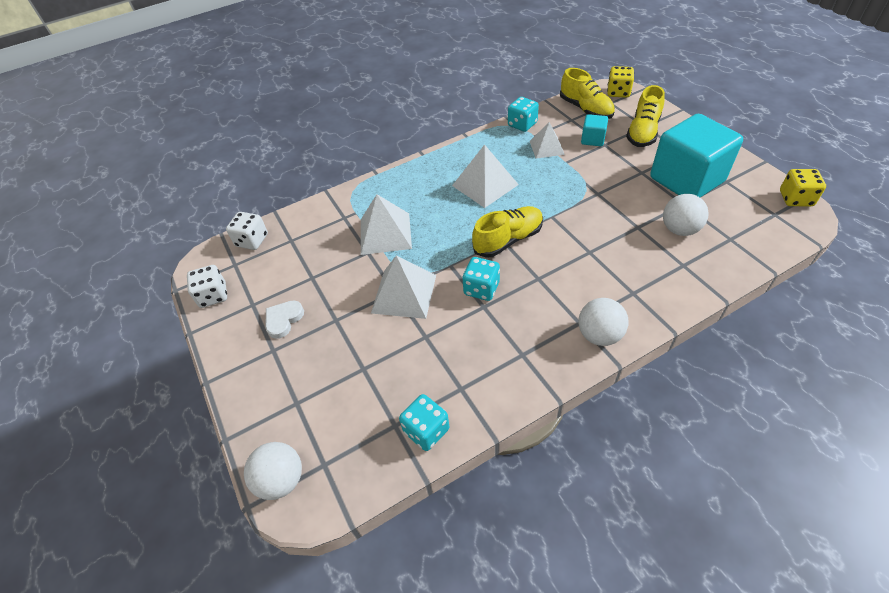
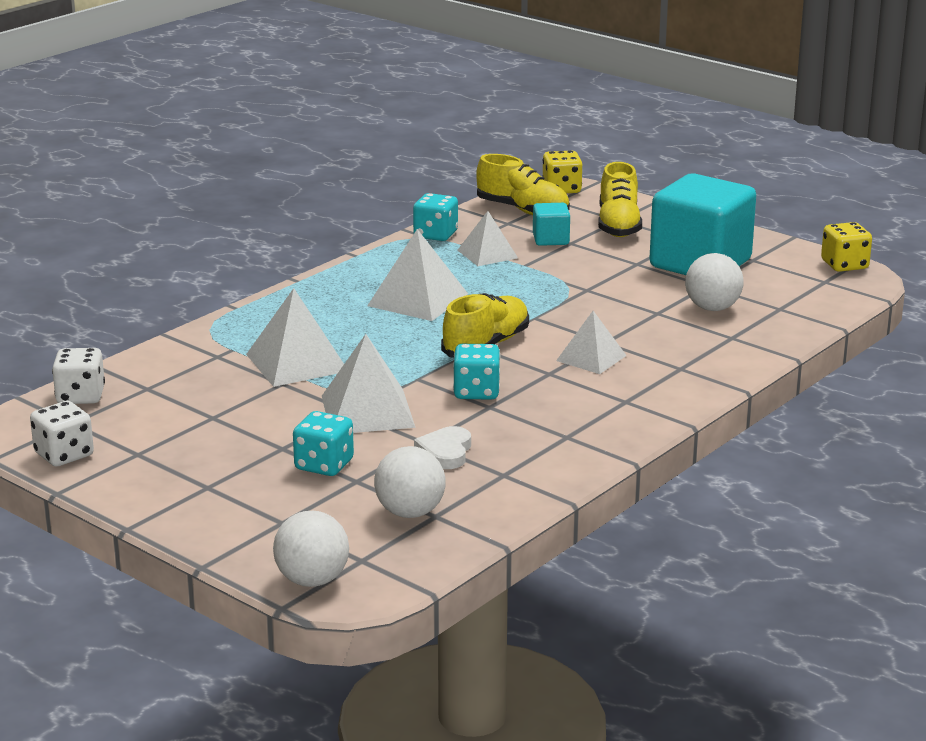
camera: 25 degrees left, 25 degrees down
(283, 320) = (201, 459): white heart -> white heart (445, 452)
(426, 430) = (480, 512): turquoise dice -> turquoise dice (324, 465)
(573, 268) = (591, 358): none -> white pyramid
(599, 335) = (656, 406): white ball -> white ball (410, 512)

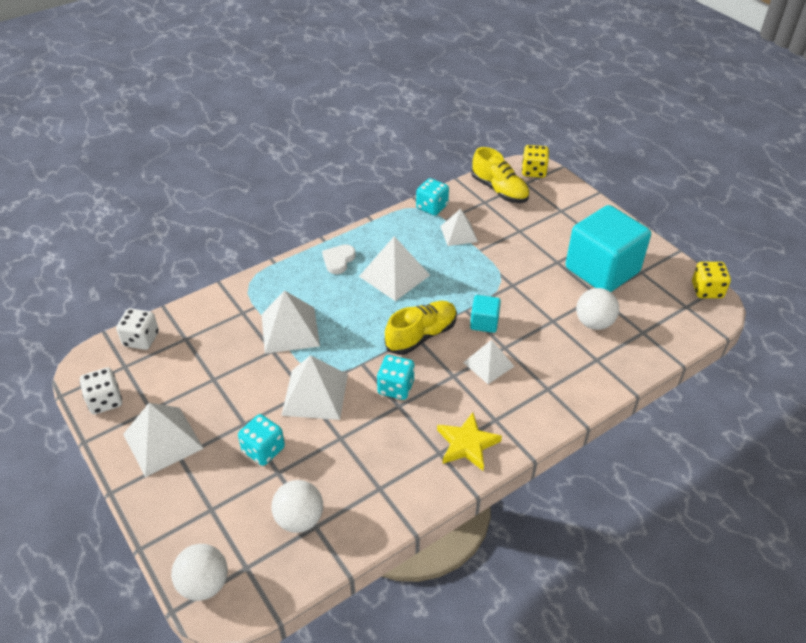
camera: 15 degrees right, 20 degrees up
(174, 477) = (163, 441): none -> white pyramid
(445, 452) = (349, 453): white heart -> white heart (338, 260)
(550, 239) = (507, 225): turquoise cube -> turquoise cube (484, 322)
(599, 425) = (467, 444): none -> yellow star
(618, 225) = (559, 217): yellow shoe -> none

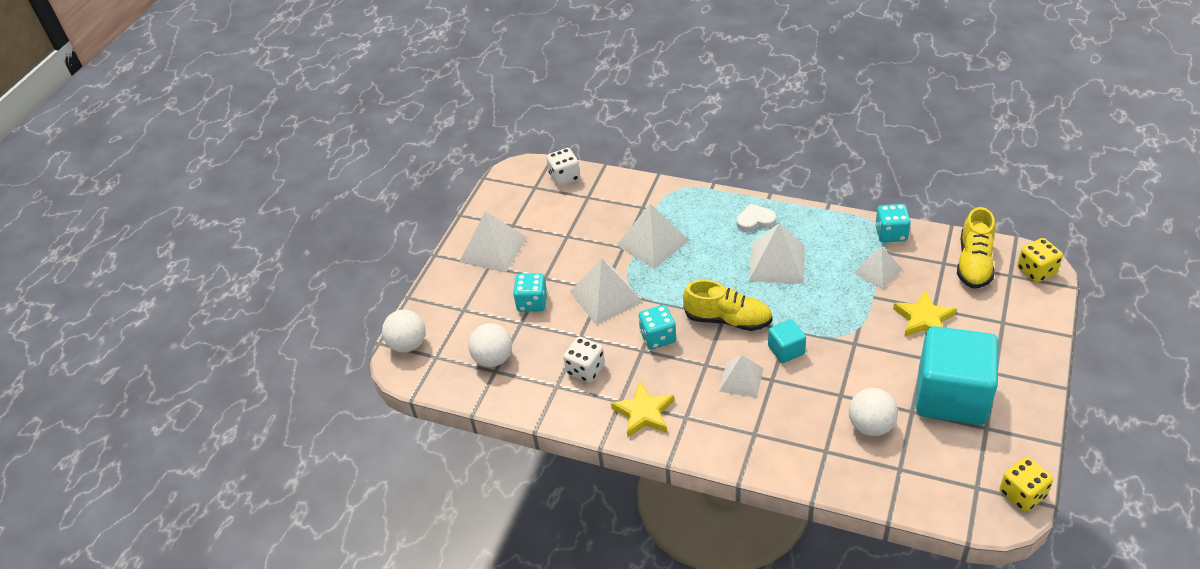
camera: 60 degrees right, 0 degrees up
(105, 401) = (499, 200): white dice -> white dice (585, 369)
(524, 240) = (923, 319): none -> yellow star

